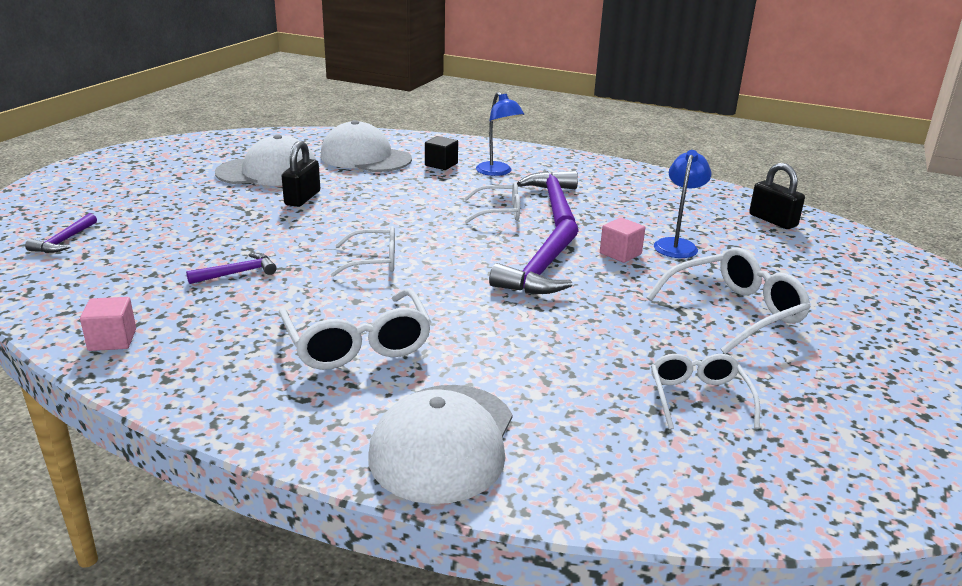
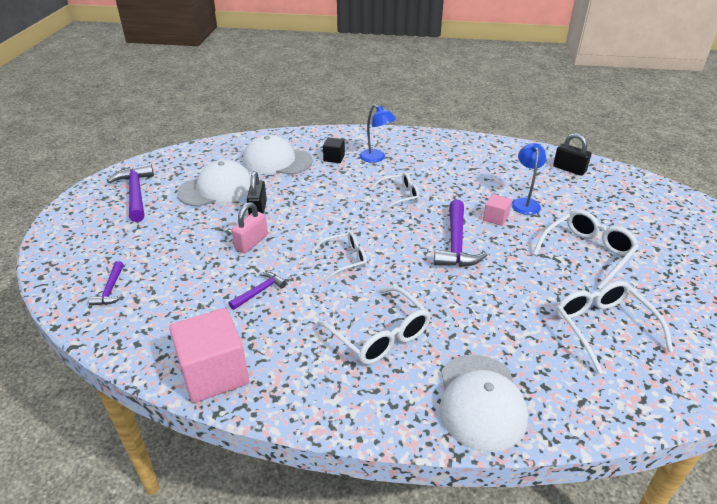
camera: 15 degrees left, 10 degrees up
(112, 340) = (214, 373): pink cube -> pink cube, size x2.05
(268, 226) = (251, 242): none -> pink padlock
(555, 204) = (430, 181): purple hammer -> purple hammer (136, 193)
(698, 398) = (603, 328): white glasses -> white glasses, size x1.56

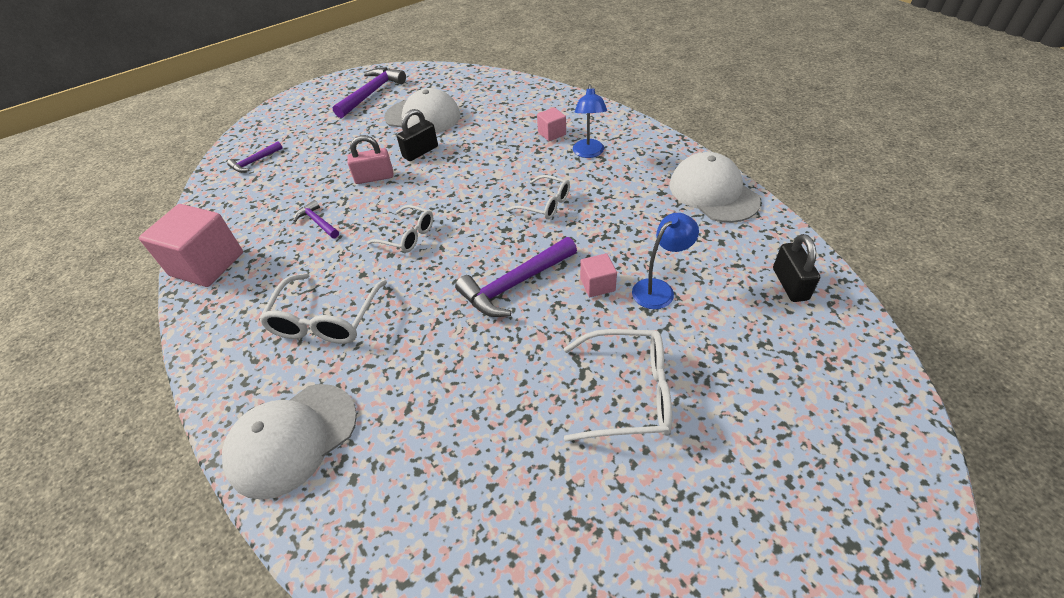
camera: 50 degrees right, 10 degrees up
(259, 291) = (318, 222): purple hammer -> purple hammer turned 135 degrees counterclockwise
(277, 161) = (502, 113): white cap -> white cap (713, 192)
(334, 158) = (552, 133): black cube -> pink cube
(603, 328) = (497, 480): white glasses -> none

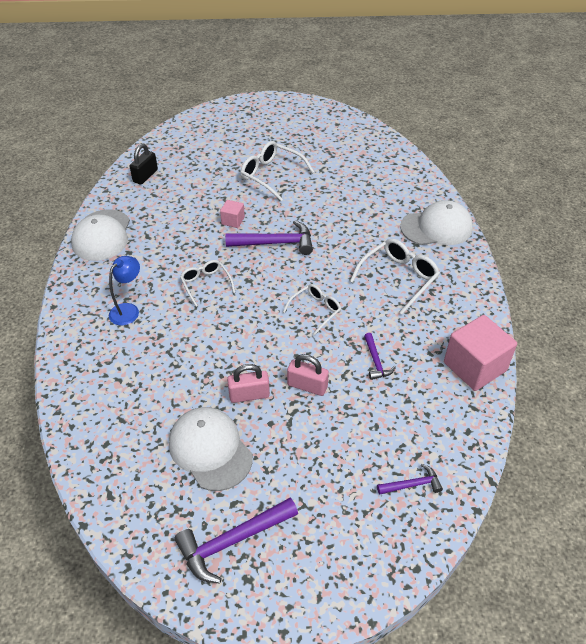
camera: 150 degrees left, 0 degrees up
(408, 236) = (315, 310): white glasses -> white glasses turned 75 degrees clockwise
(420, 152) = (249, 395): black padlock -> pink padlock
(552, 133) = (129, 348): pink cube -> none
(659, 289) = (206, 204): blue lamp -> none

